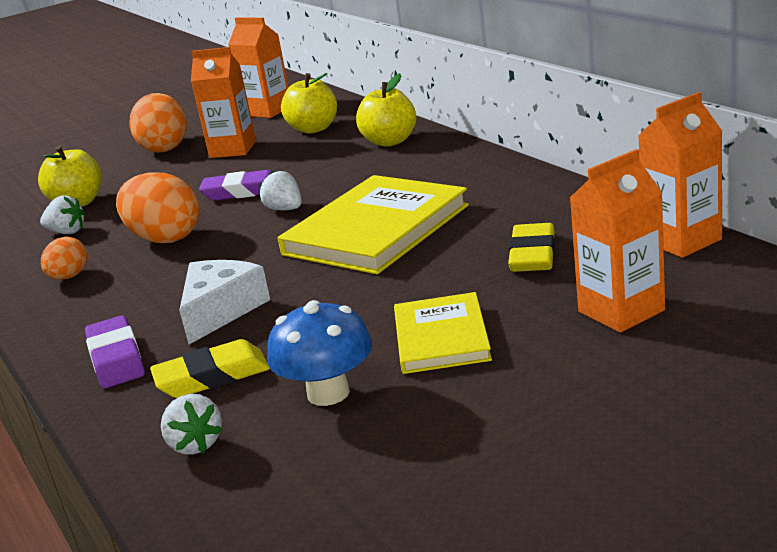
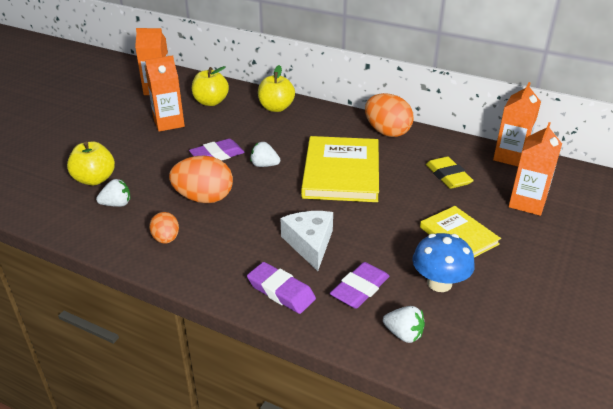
camera: 35 degrees left, 10 degrees up
(165, 148) = (111, 126): orange egg -> orange egg (387, 132)
(212, 377) = (360, 289): yellow eraser -> purple eraser

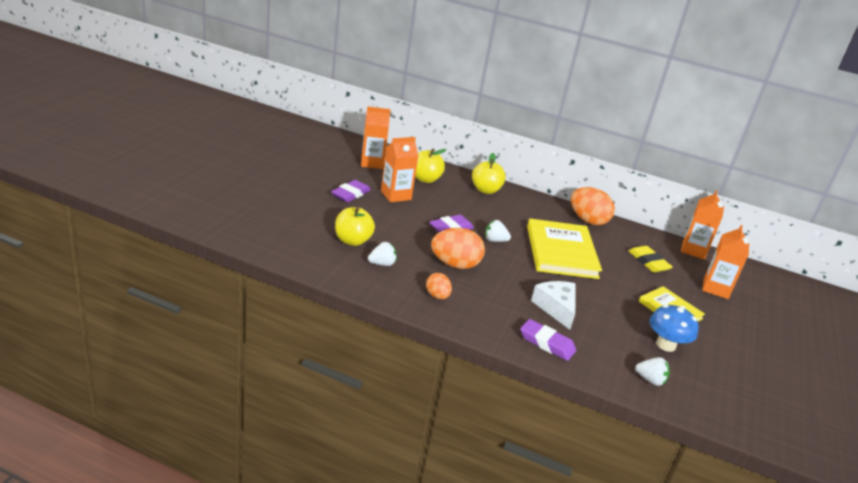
camera: 10 degrees left, 5 degrees down
(360, 289) = (607, 345): purple eraser -> purple eraser (351, 194)

